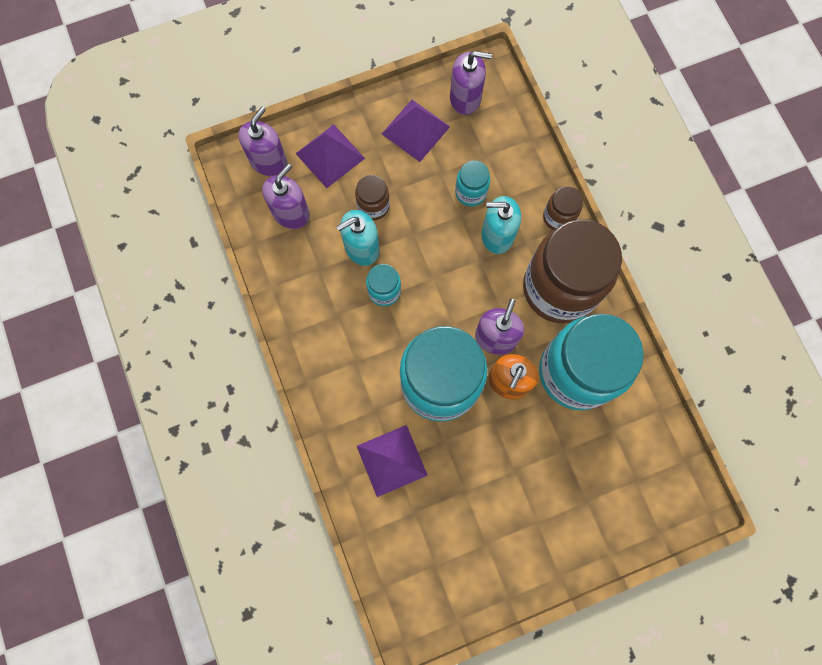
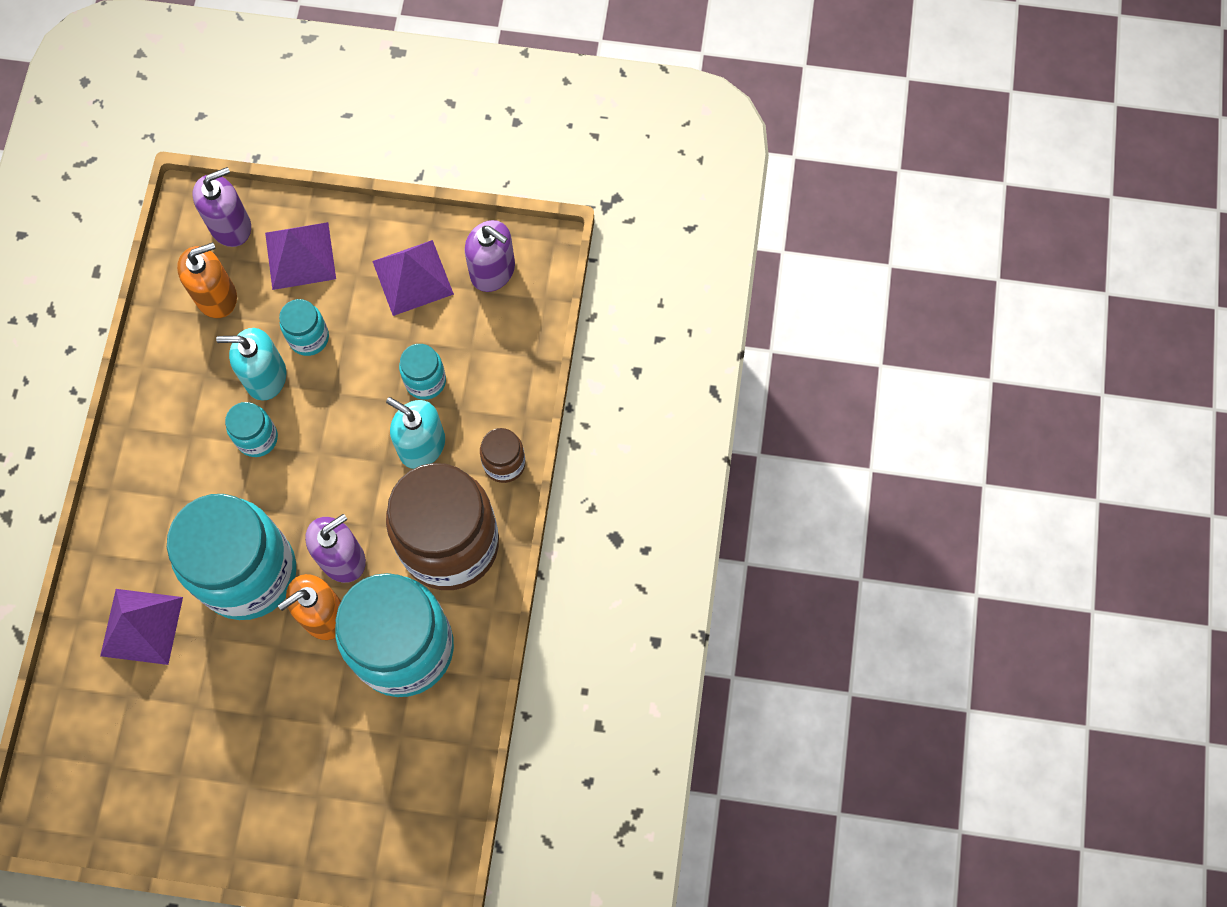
camera: 30 degrees right, 5 degrees down
(291, 213) = (216, 296): purple soap dispenser -> orange soap dispenser
(373, 206) = (309, 338): brown jar -> turquoise jar

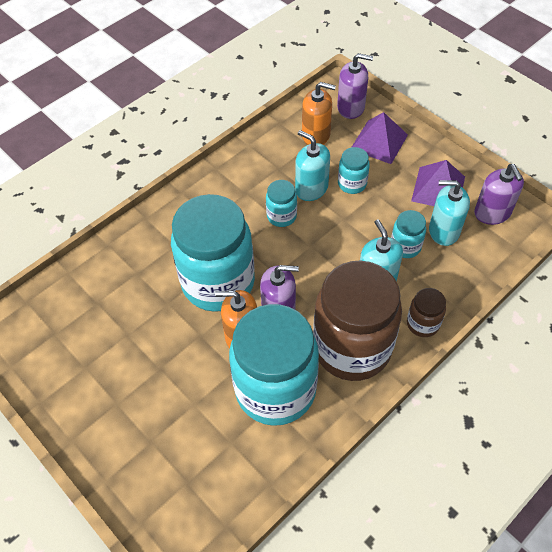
camera: 40 degrees right, 15 degrees down
(142, 626) = (137, 271): purple pyramid -> none
(454, 331) = (443, 231): none -> turquoise soap dispenser

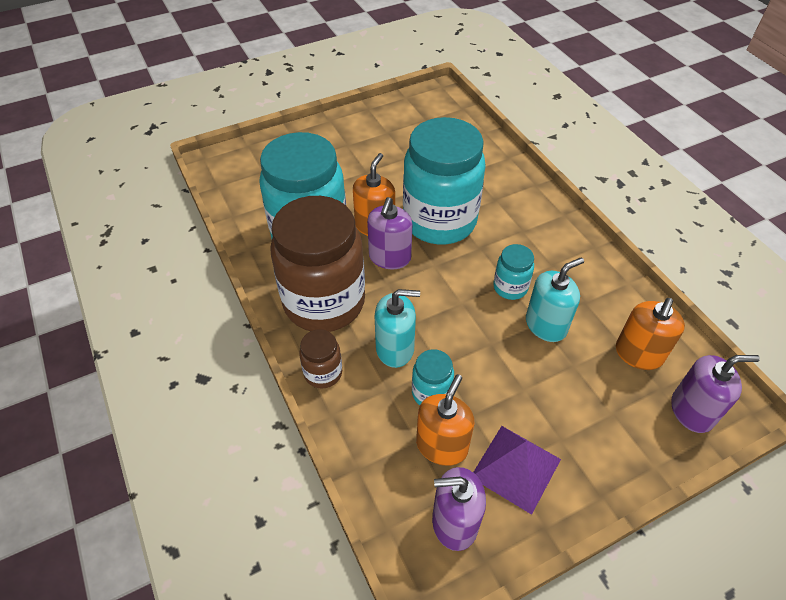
camera: 105 degrees right, 5 degrees down
(351, 107) = (692, 411): purple soap dispenser -> purple soap dispenser turned 120 degrees counterclockwise
(352, 184) = (545, 368): turquoise jar -> none
(379, 142) = (617, 424): purple pyramid -> none
(443, 231) = (442, 445): turquoise soap dispenser -> orange soap dispenser

